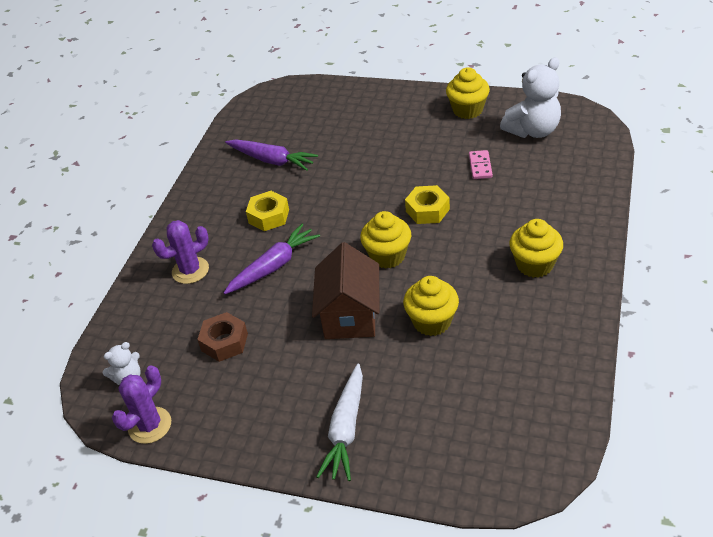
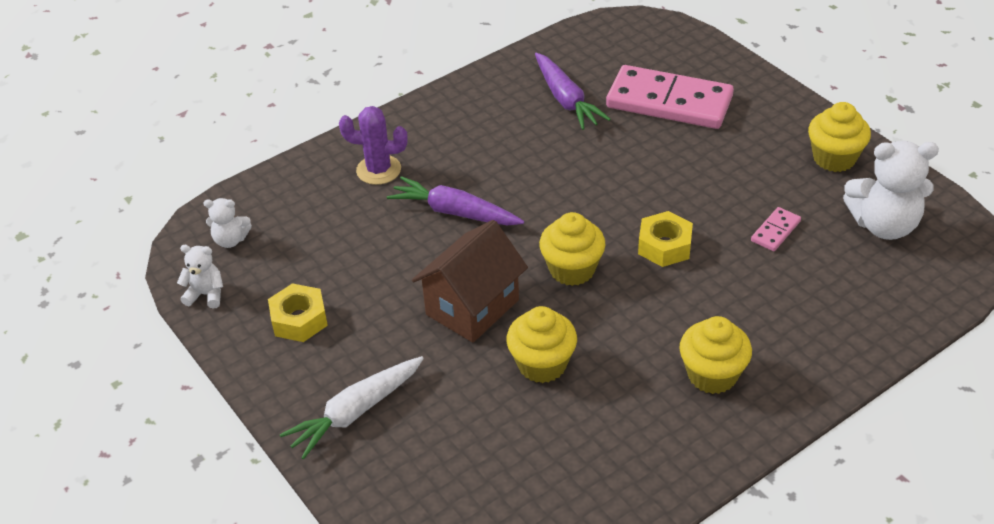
camera: 35 degrees right, 0 degrees up
(150, 425) = (206, 294): purple cactus -> white teddy bear
(224, 342) = (338, 259): brown nut -> none
(269, 216) = (502, 158): yellow nut -> yellow nut (299, 320)
(273, 266) = (455, 212): purple carrot -> purple carrot turned 150 degrees counterclockwise
(339, 129) = (669, 102): none -> pink domino

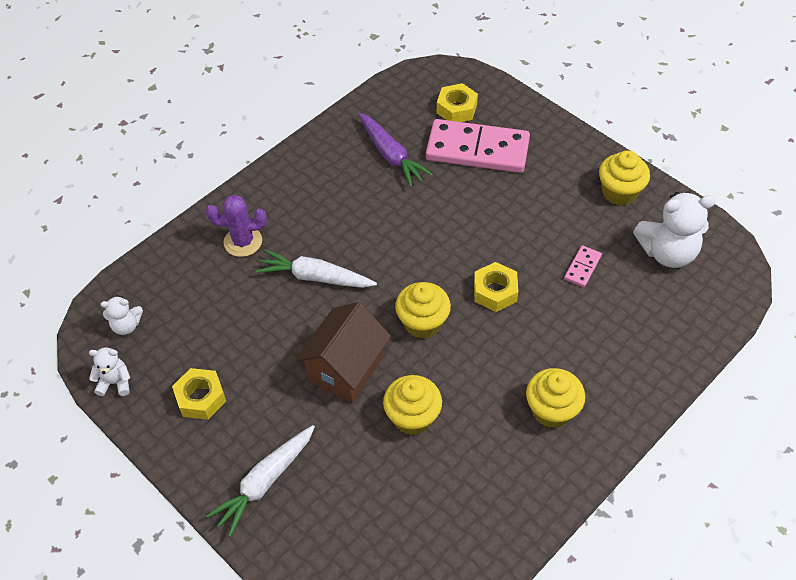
camera: 10 degrees left, 10 degrees up
(455, 212) = (315, 277): purple carrot -> white carrot
(651, 60) = (456, 109): none -> yellow nut

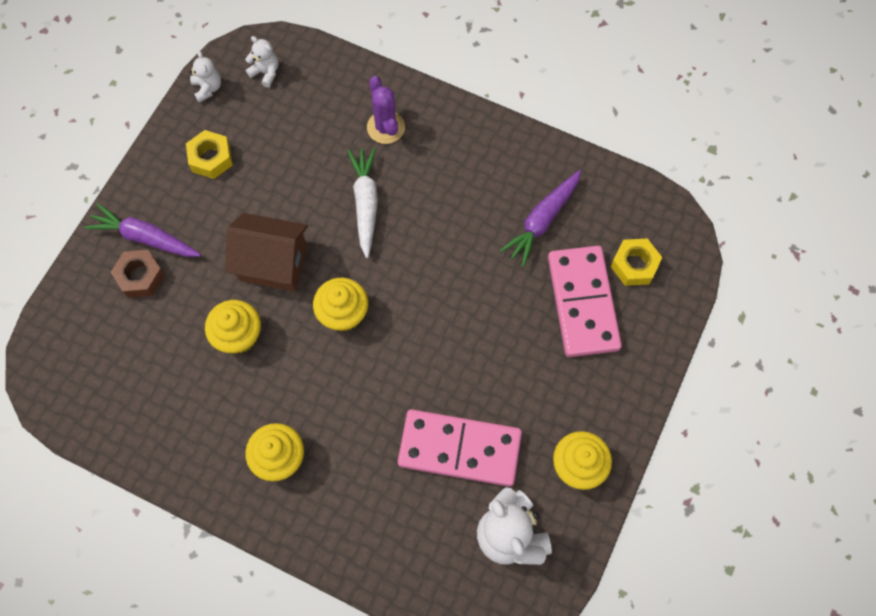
camera: 70 degrees right, 15 degrees up
(126, 325) = (266, 72): white teddy bear -> white teddy bear turned 150 degrees clockwise
(265, 482) = (145, 238): white carrot -> purple carrot
(309, 497) = (140, 276): none -> brown nut
(495, 291) = (401, 370): yellow nut -> none
(582, 267) = (459, 449): pink domino -> pink domino, size x2.39

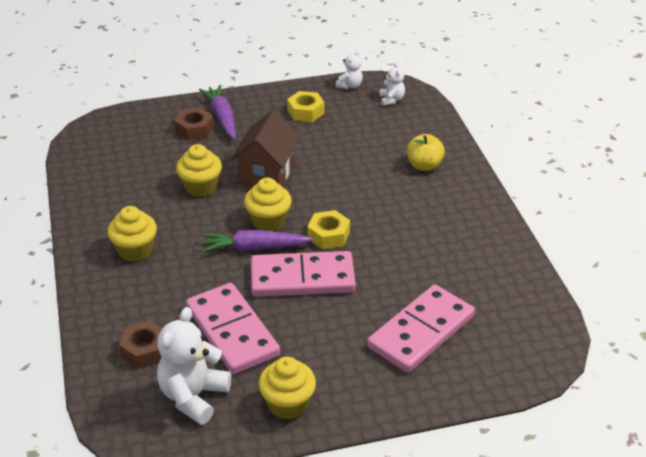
camera: 50 degrees right, 30 degrees down
(273, 263) = (267, 173): brown house -> brown house turned 45 degrees clockwise
(365, 203) = (359, 187): white carrot -> none
(386, 127) = (424, 165): purple cactus -> yellow apple
(422, 538) = (145, 350): none -> brown nut
(442, 343) = (302, 278): none -> pink domino
(542, 221) = (457, 274): purple carrot -> purple carrot (254, 248)
(634, 265) = (487, 343): yellow nut -> yellow nut (328, 235)

